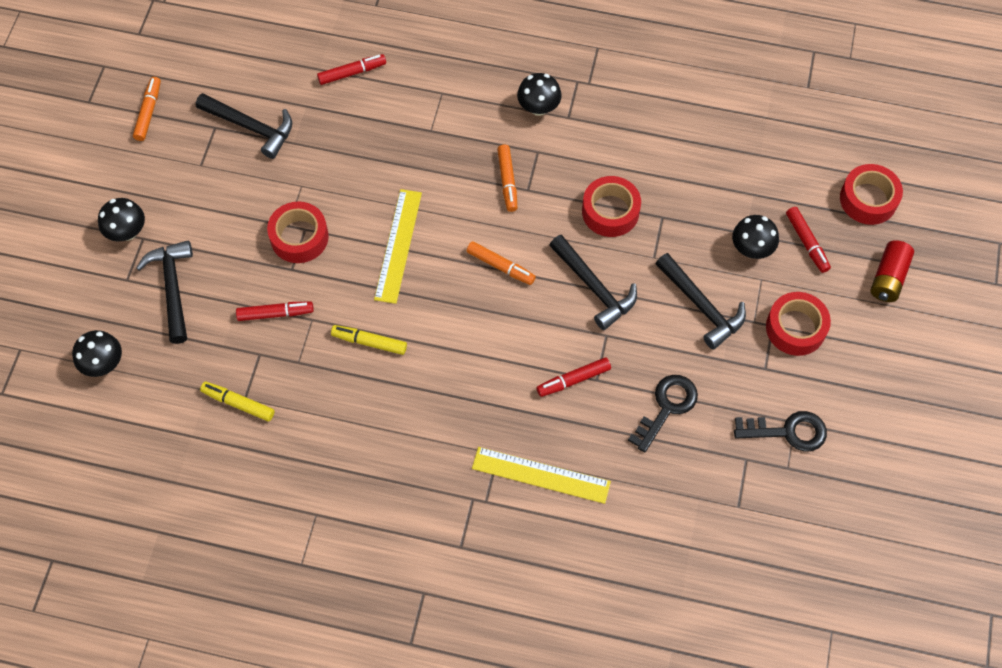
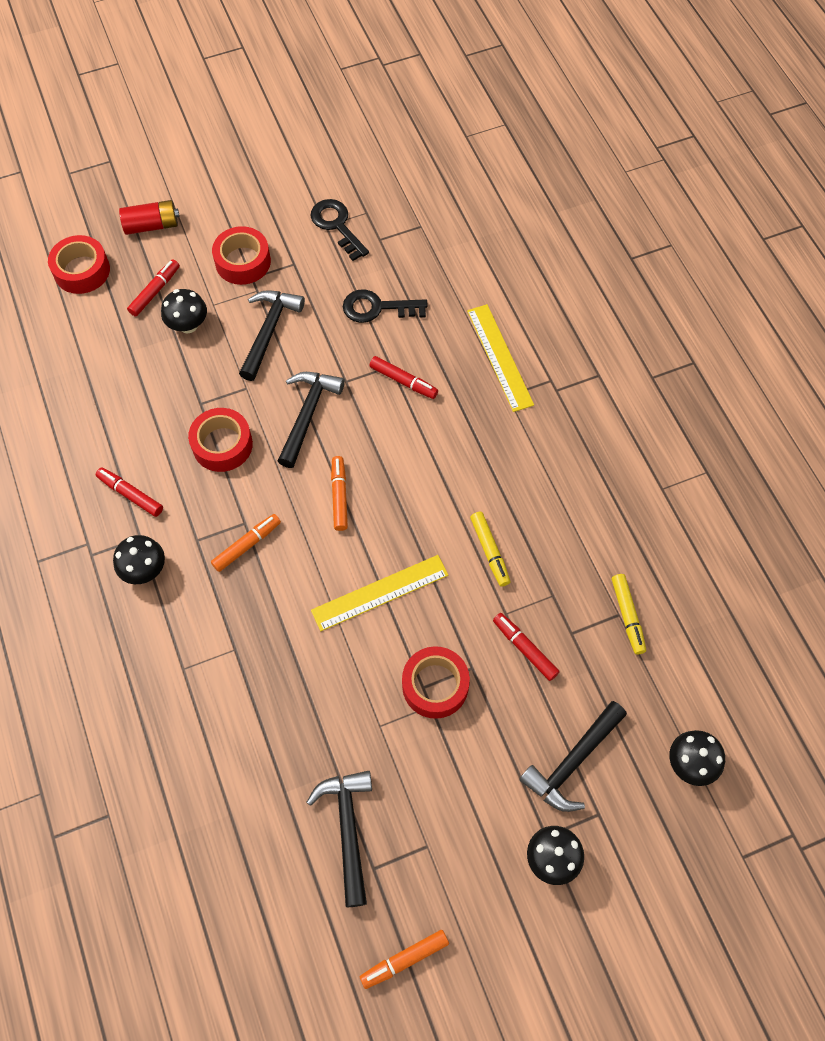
camera: 125 degrees left, 0 degrees up
(352, 73) = (214, 775): red marker -> red marker (130, 494)

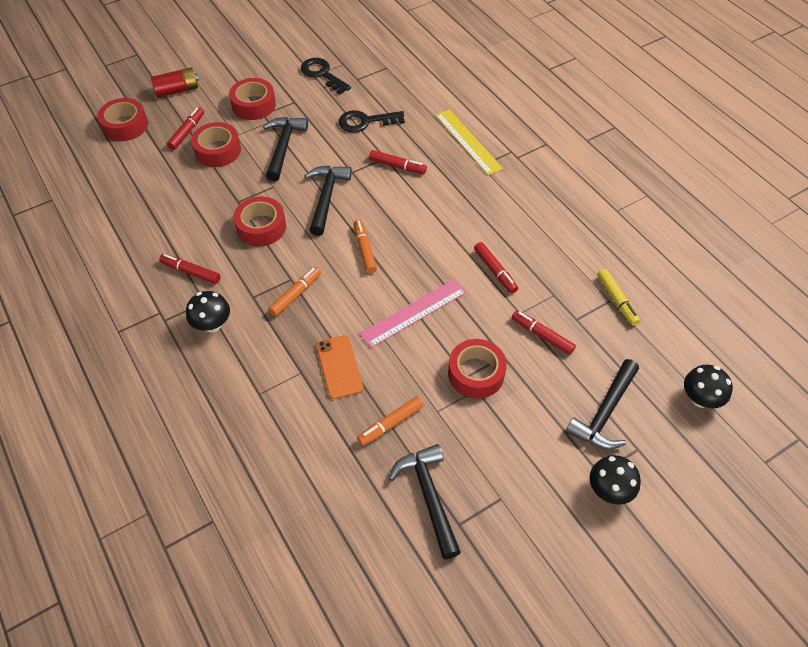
camera: 10 degrees left, 10 degrees down
(188, 325) = (218, 151): black mushroom -> red tape
(279, 650) = (339, 367): none -> orange phone
(380, 593) = (413, 313): yellow ruler -> pink ruler
(404, 959) = (504, 595): orange marker -> orange marker (390, 424)
(489, 551) = (495, 271): yellow marker -> red marker

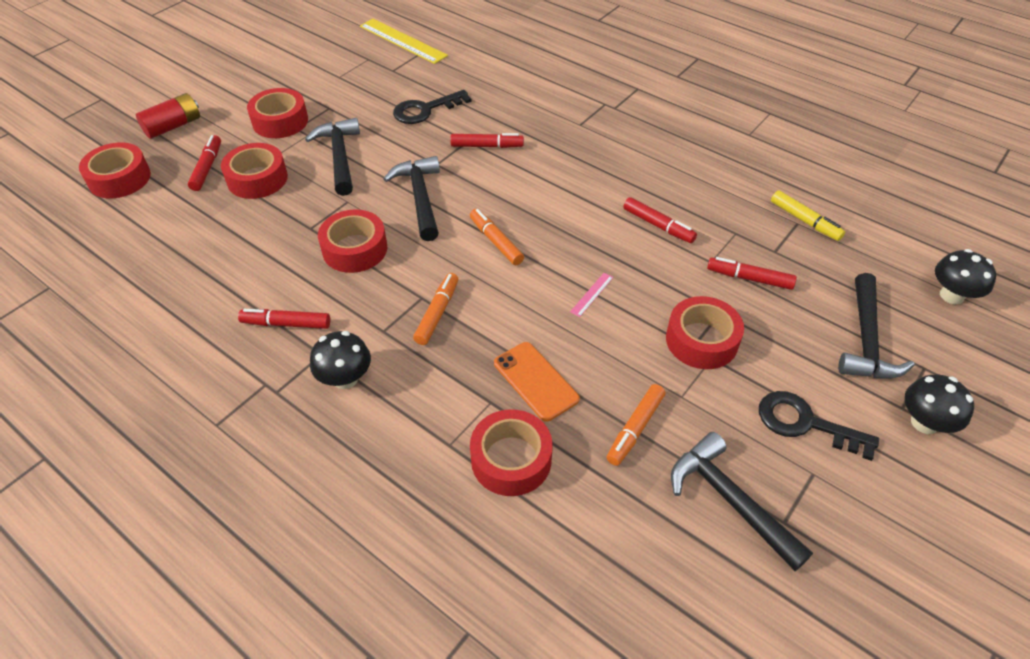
camera: 20 degrees left, 5 degrees down
(294, 417) = (511, 459): none -> red tape
(322, 74) = (349, 74): black key -> black key (805, 423)
(413, 313) = (592, 294): pink ruler -> pink ruler, size x0.44
(468, 141) = (552, 104): yellow ruler -> yellow ruler (402, 41)

